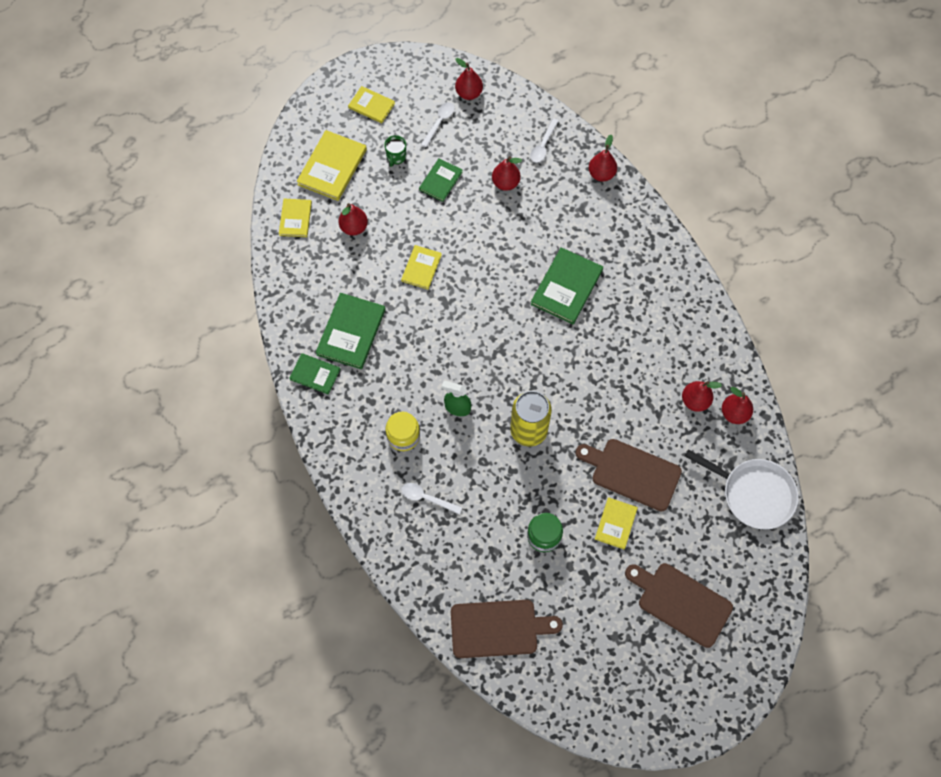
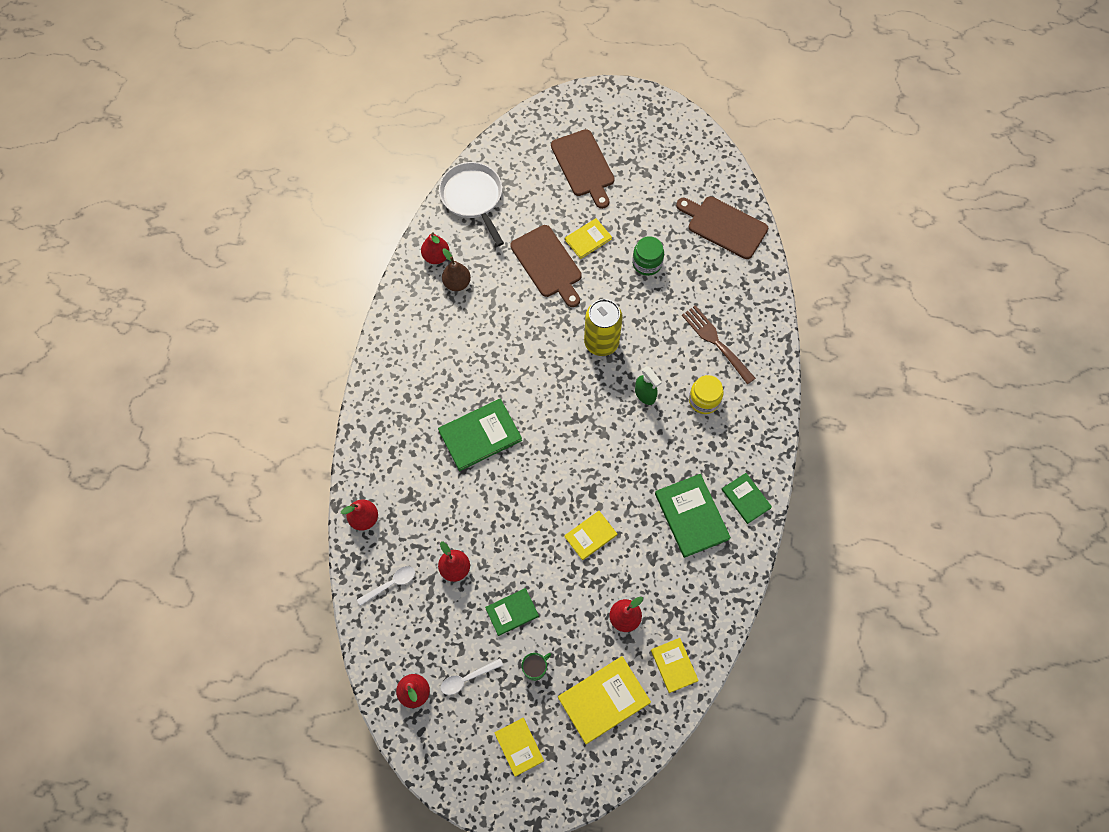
camera: 145 degrees left, 0 degrees up
(295, 219) = (674, 665): yellow book -> yellow book turned 60 degrees counterclockwise
(351, 332) = (691, 516): green book -> green book turned 75 degrees counterclockwise
(427, 498) = (716, 342): white spoon -> brown fork
(695, 401) = (457, 283): red pear -> brown pear

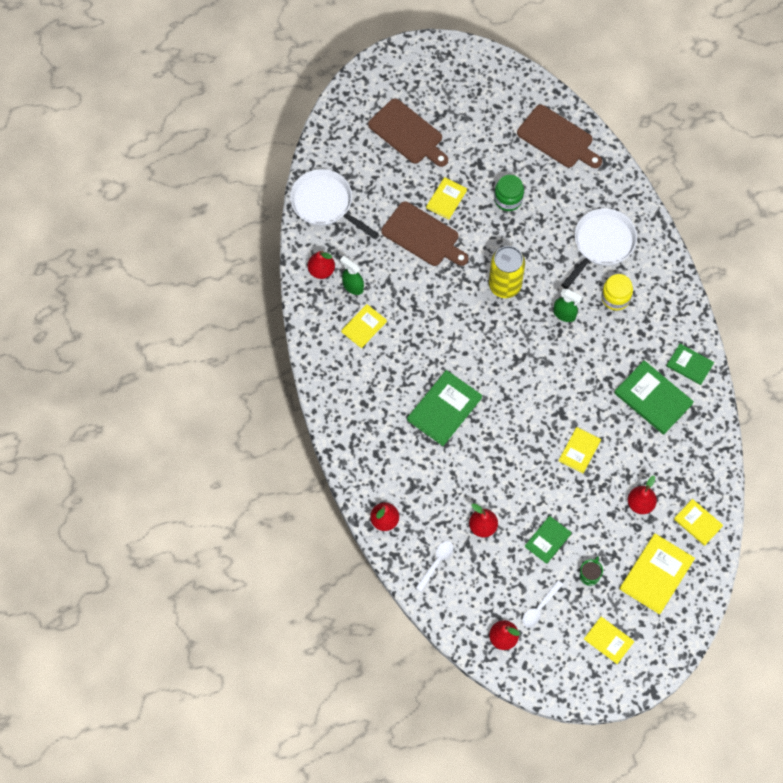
camera: 25 degrees left, 0 degrees up
(446, 324) = (364, 326): none -> yellow book
(457, 283) = (353, 286): brown pear -> green spray bottle
(716, 342) = (602, 244): brown fork -> white pan
(724, 226) = (557, 138): brown cutting board -> brown cutting board turned 150 degrees counterclockwise

